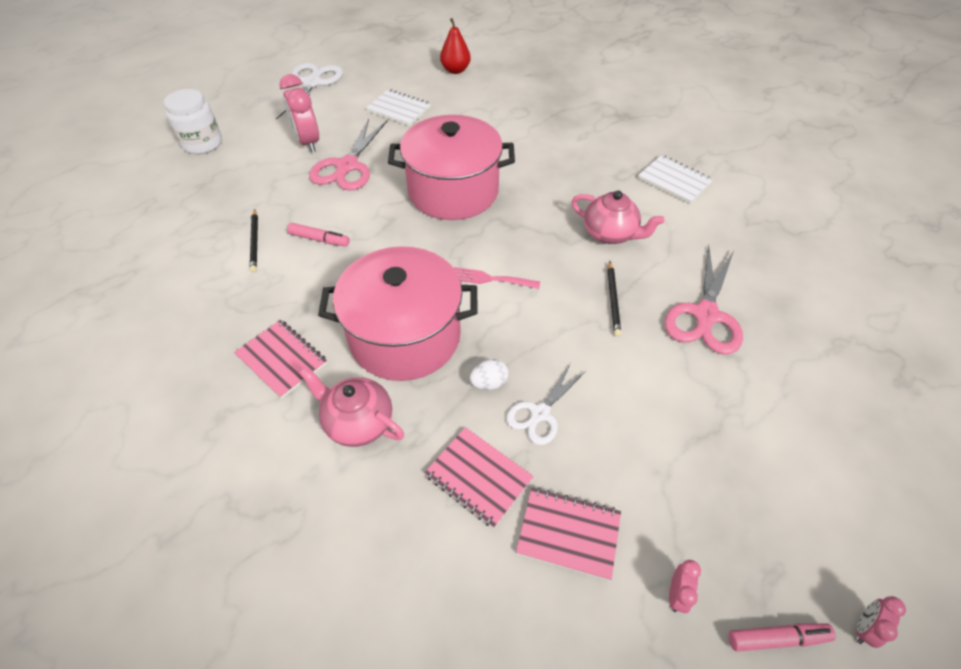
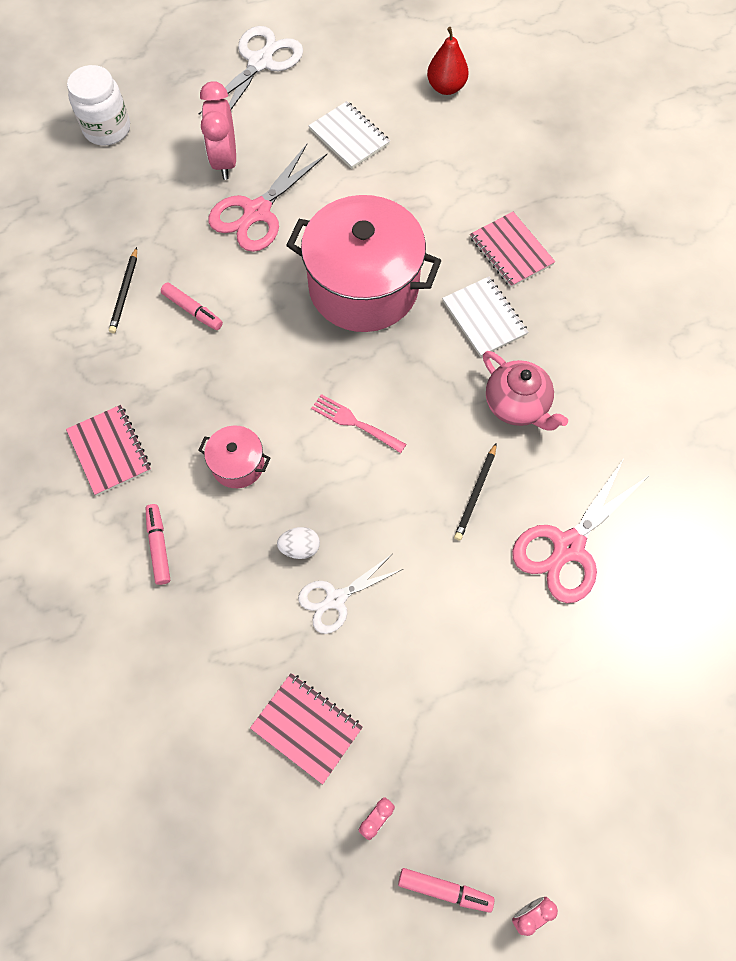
camera: 20 degrees right, 15 degrees up
(358, 422) = (159, 546): pink teapot -> pink marker
(405, 336) = (238, 464): pink pot -> pink pot, size x0.44
(478, 477) = (248, 643): pink notebook -> pink notebook (511, 251)
(674, 181) = (636, 352): white notebook -> white notebook (484, 318)

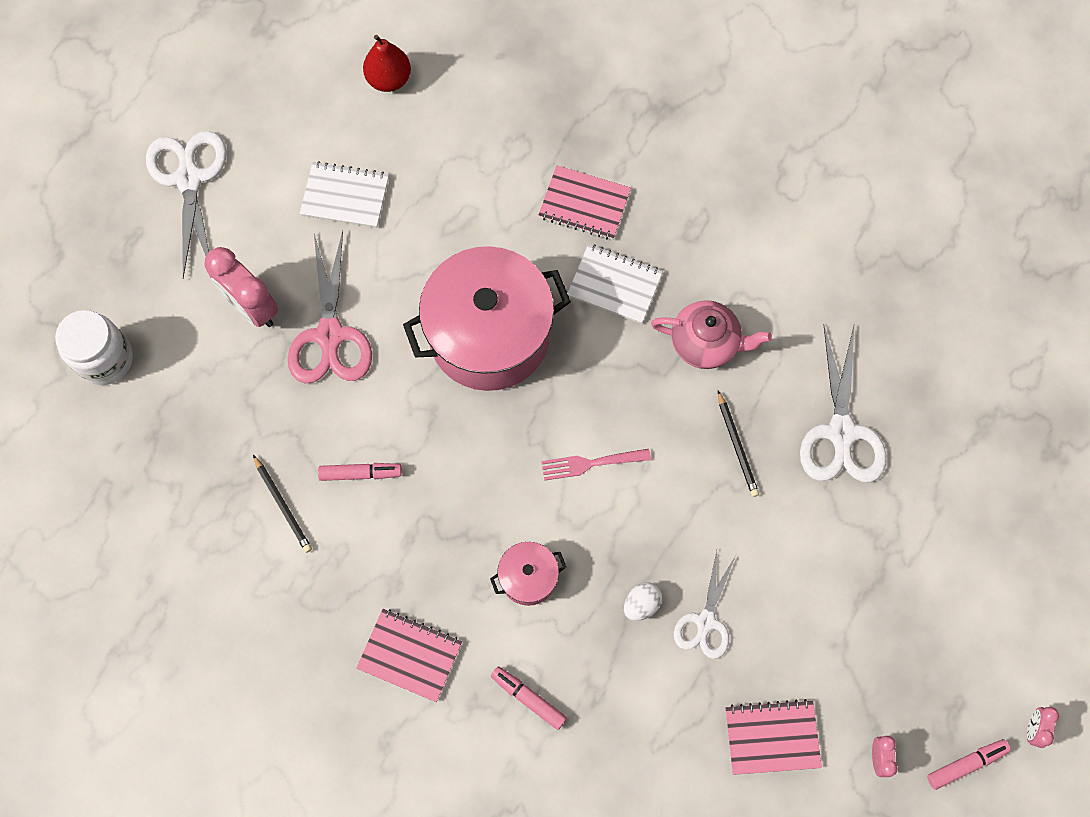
camera: 40 degrees left, 5 degrees up
(568, 547) = (841, 432): pink scissors -> white scissors

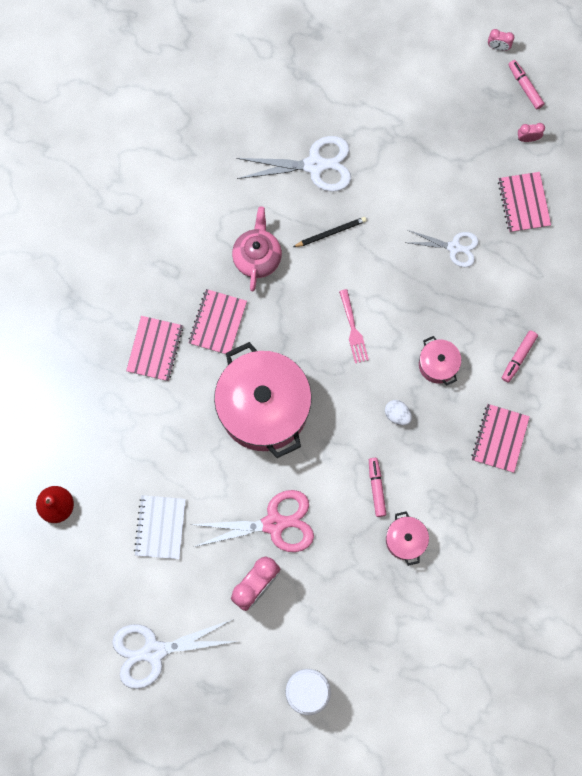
camera: 95 degrees left, 5 degrees up
(283, 505) = (405, 540): black pencil -> pink pot
(614, 285) = (218, 323): white notebook -> pink notebook
(641, 604) = (447, 289): white egg -> white egg (397, 415)

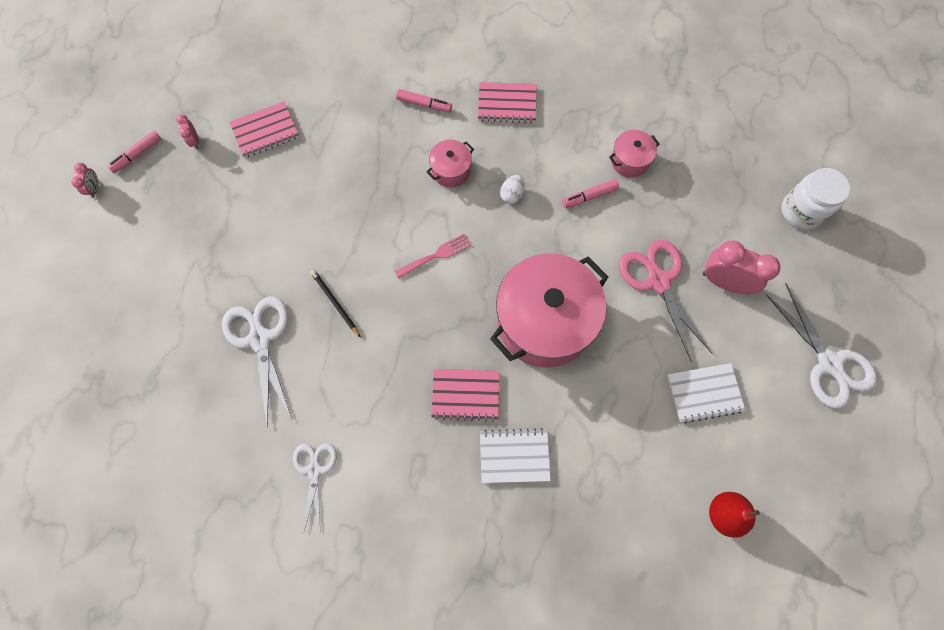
camera: 105 degrees left, 5 degrees down
(155, 349) = (514, 456): pink notebook -> white notebook
(257, 257) = (380, 372): pink teapot -> none
(454, 247) = (325, 182): white scissors -> white scissors (314, 470)

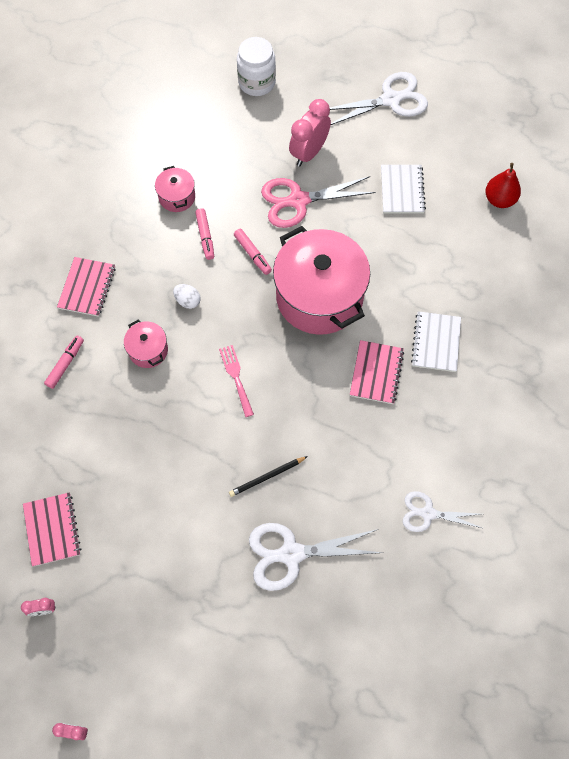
camera: 80 degrees left, 5 degrees down
(137, 155) = (43, 678): pink marker -> pink marker (252, 254)

